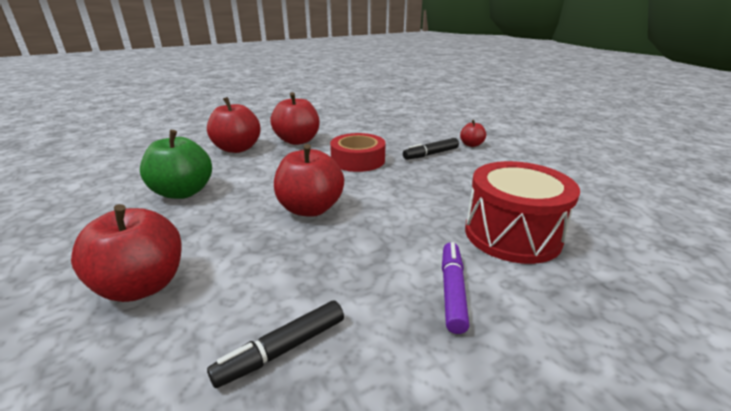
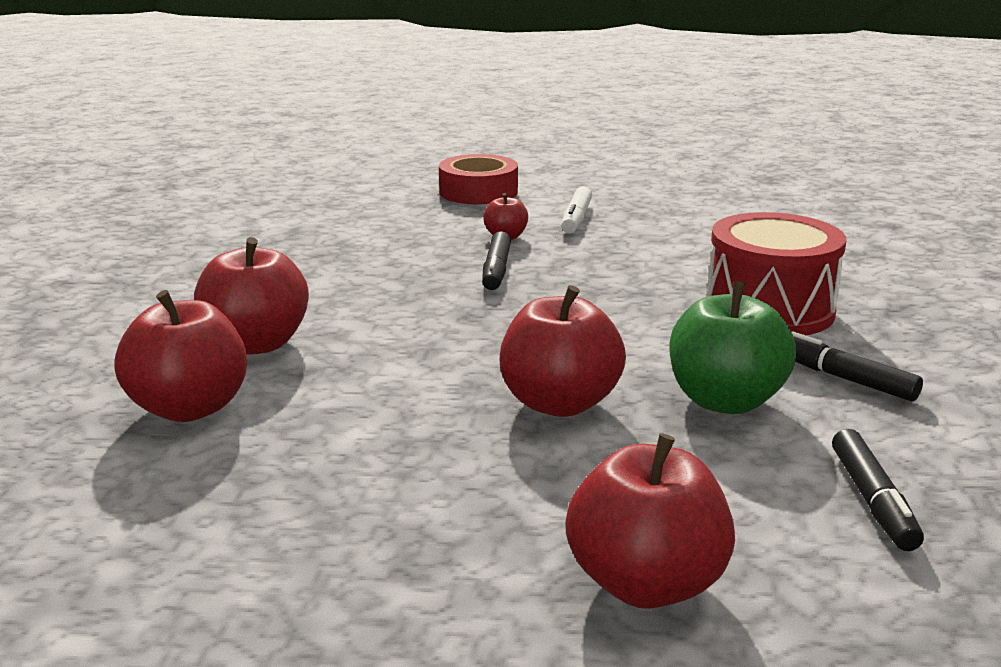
camera: 55 degrees left, 5 degrees down
(183, 192) = (334, 502): green apple -> green apple (725, 401)
(358, 160) = (435, 322): red tape -> red tape (478, 192)
(452, 291) = (845, 379): purple marker -> black marker
(525, 151) = (576, 219): none -> white marker

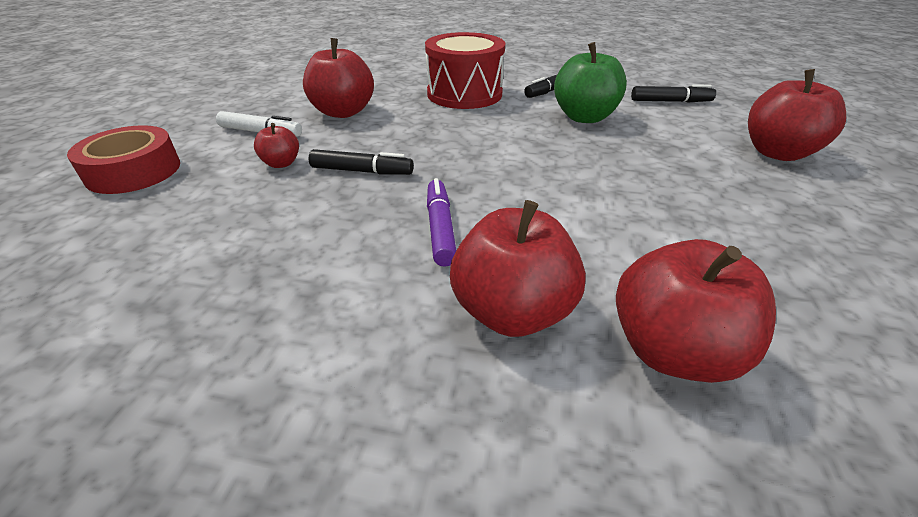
camera: 85 degrees left, 15 degrees up
(384, 312) = (440, 228): none -> purple marker
(559, 403) = (601, 161): red apple -> red apple (343, 112)

